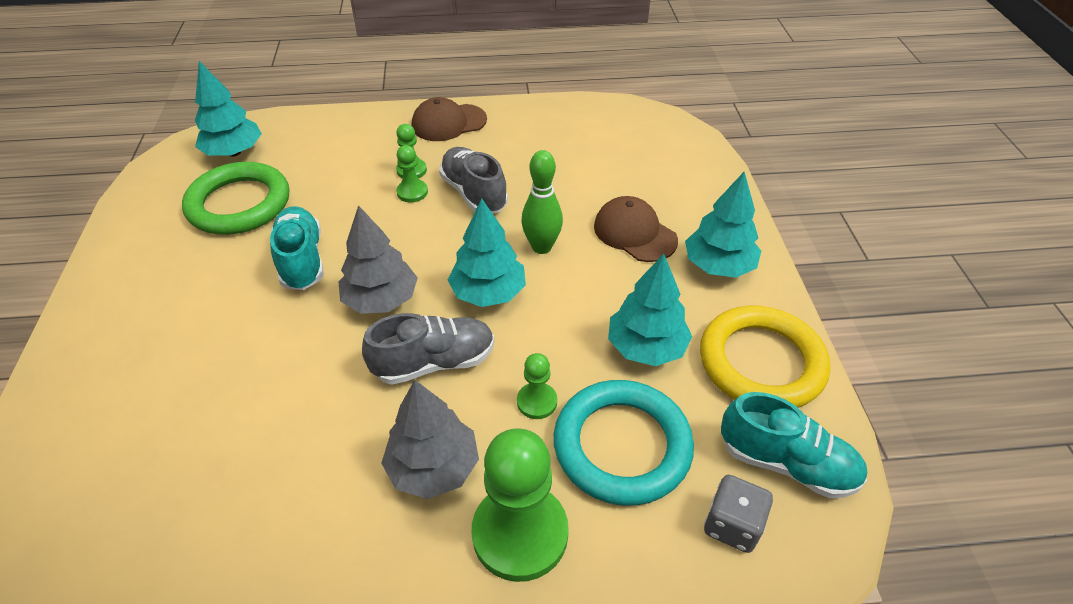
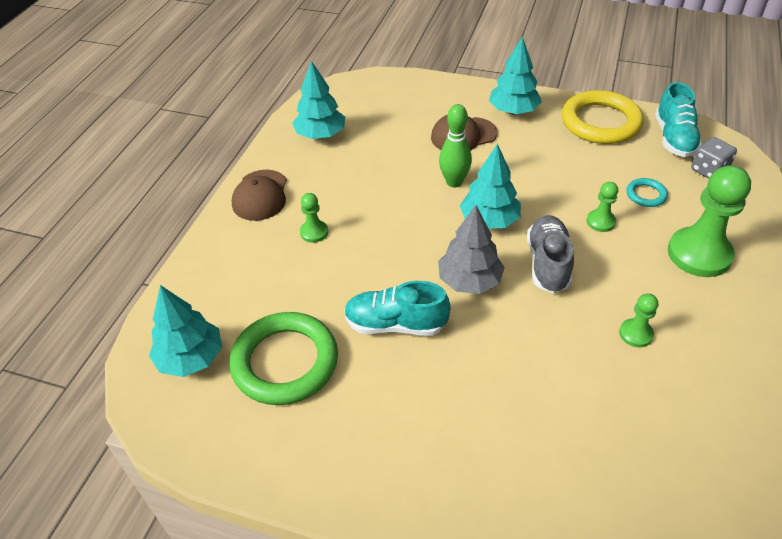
camera: 65 degrees left, 0 degrees up
(412, 192) = (345, 238): green pawn -> green pawn (636, 334)
(433, 467) = (641, 283): grey tree -> none
(474, 193) = (370, 202): grey shoe -> none
(622, 446) = (646, 195): turquoise ring -> turquoise ring, size x0.45
(646, 347) = (571, 162): turquoise tree -> turquoise tree (321, 135)
(787, 463) = (674, 138): turquoise shoe -> turquoise shoe turned 135 degrees clockwise

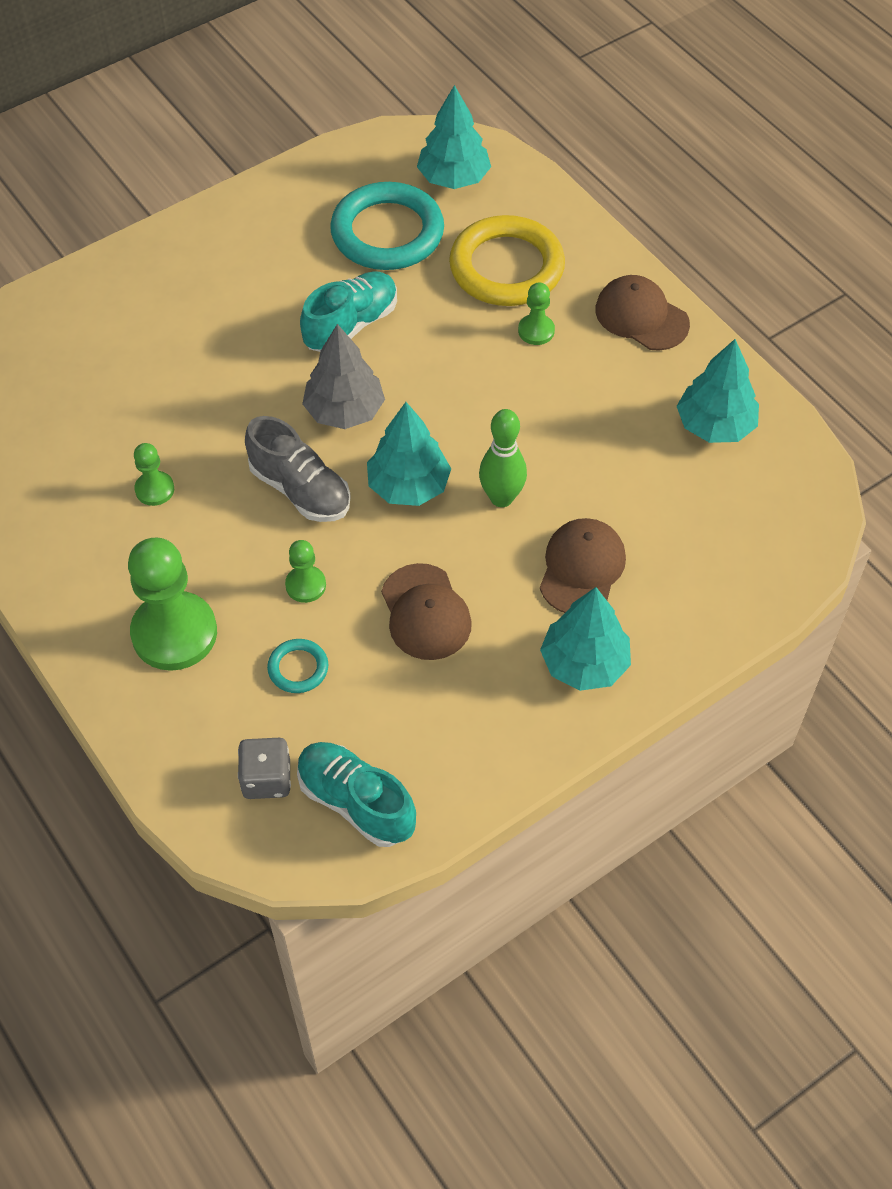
camera: 125 degrees right, 10 degrees up
(285, 362) = (387, 233): green ring -> turquoise ring
(555, 170) = (425, 612): none -> brown cap
(600, 122) = (467, 746): yellow ring -> yellow ring (506, 267)

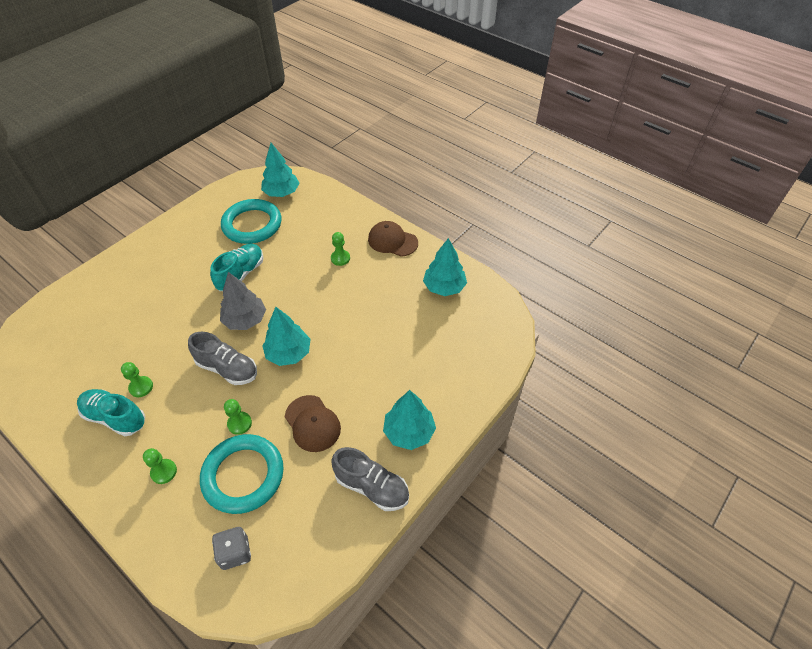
camera: 15 degrees left, 5 degrees down
(174, 633) = (164, 472): green pawn -> green pawn, size x0.48
(298, 668) = (243, 475): turquoise ring -> turquoise ring, size x2.23
(356, 802) = (293, 553): turquoise shoe -> turquoise shoe (115, 417)
(501, 498) = (341, 349): green bowling pin -> none
(501, 735) = (372, 487): none -> grey shoe
(506, 267) = (318, 230): yellow ring -> none
(582, 568) = (394, 378): brown cap -> none

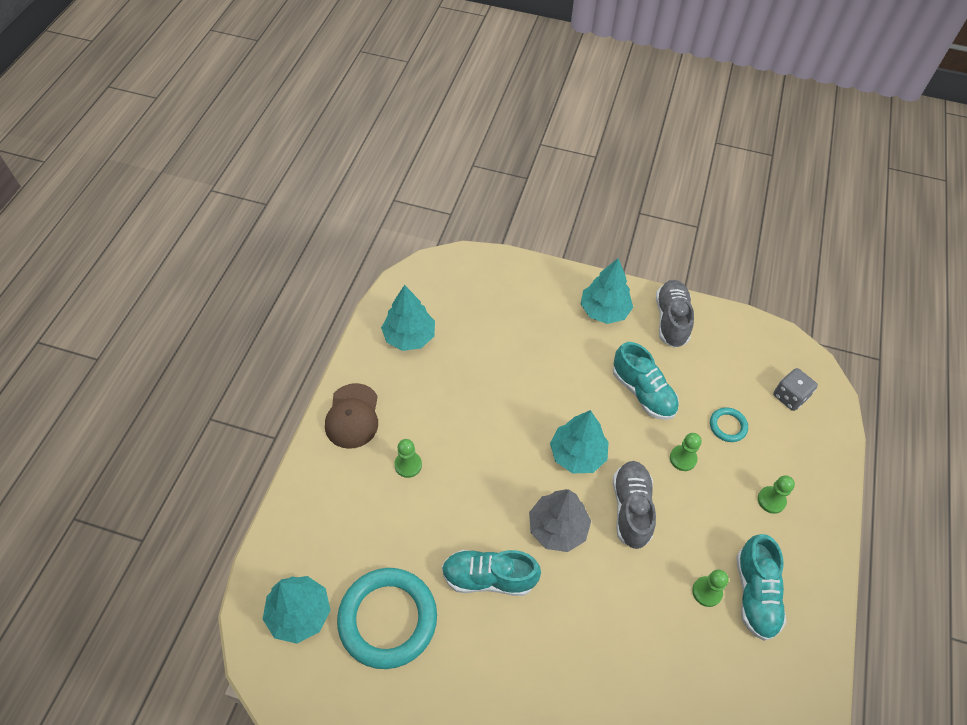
camera: 115 degrees left, 5 degrees up
(243, 475) = (727, 426): turquoise ring -> turquoise ring, size x0.45
(312, 423) = (643, 392): brown cap -> turquoise shoe

